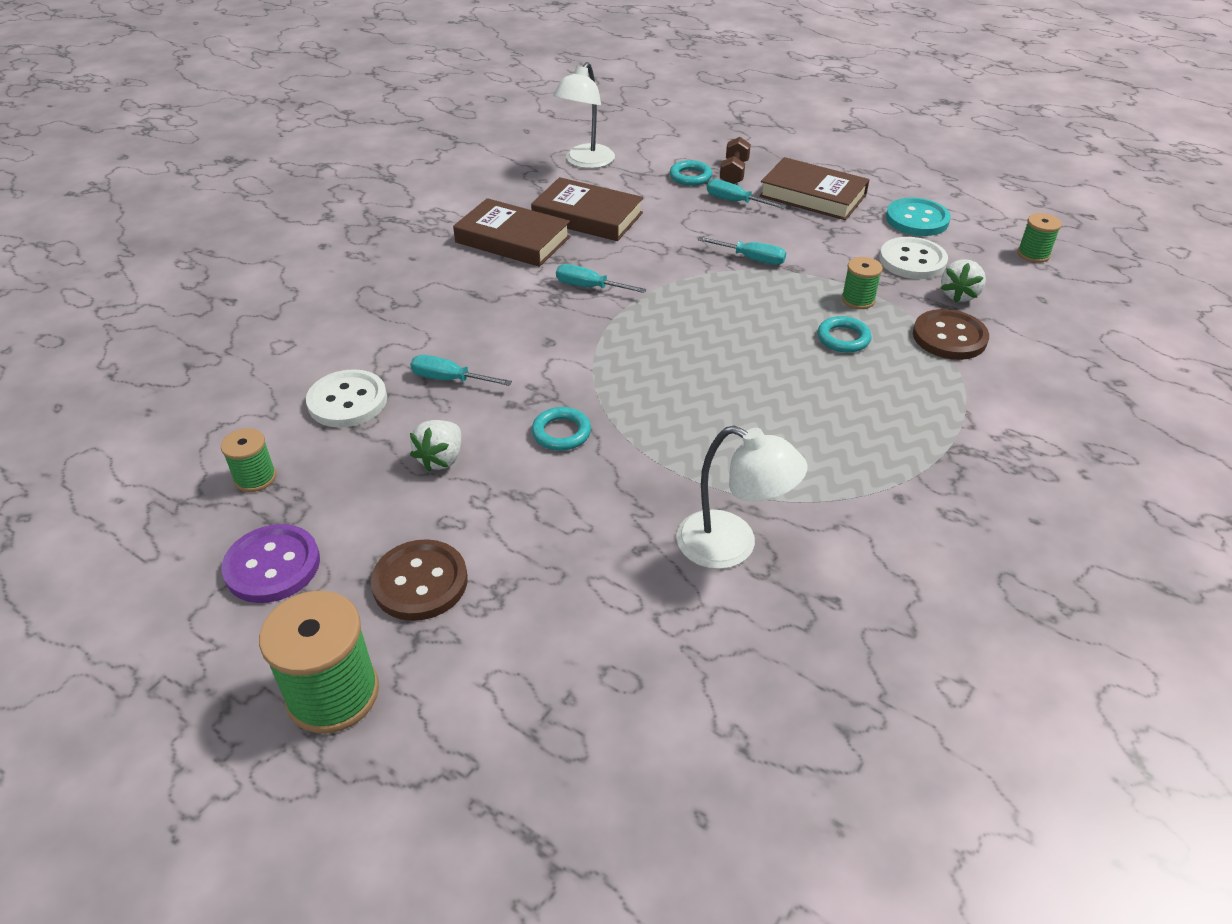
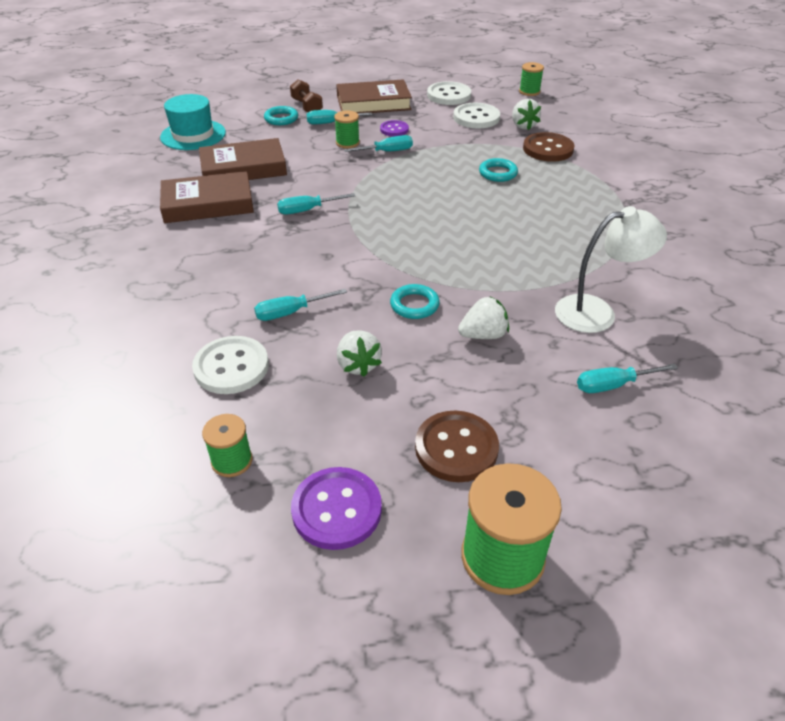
camera: 40 degrees left, 0 degrees up
(584, 499) = (483, 335): none -> white strawberry
(585, 162) = (193, 135): white lamp -> turquoise hat
(639, 626) = (613, 385): none -> turquoise screwdriver
(794, 236) = (394, 129): none -> purple button
(858, 300) = (477, 149): green spool -> green spool (347, 143)
(917, 219) = (448, 95): turquoise button -> white button

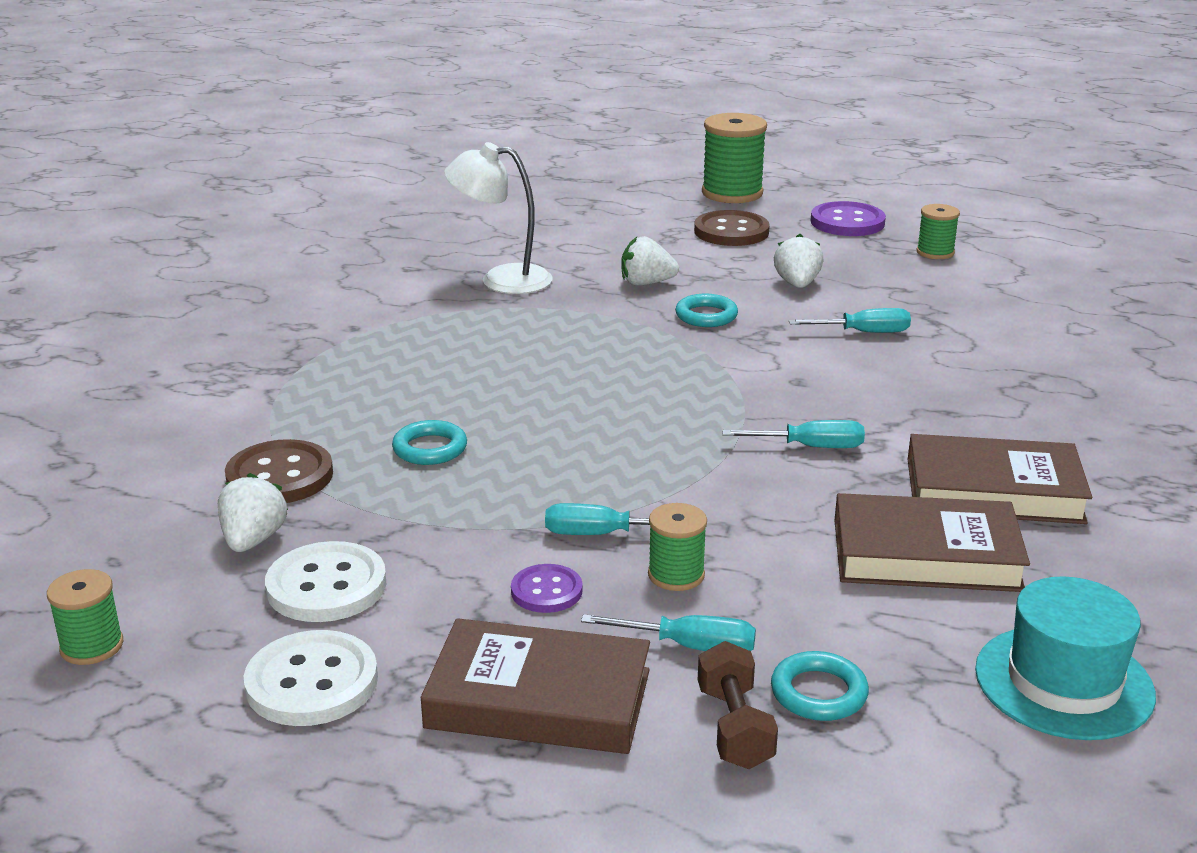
camera: 160 degrees left, 15 degrees down
(231, 367) = (938, 302): white button -> none
(613, 385) = (553, 239): turquoise screwdriver -> none

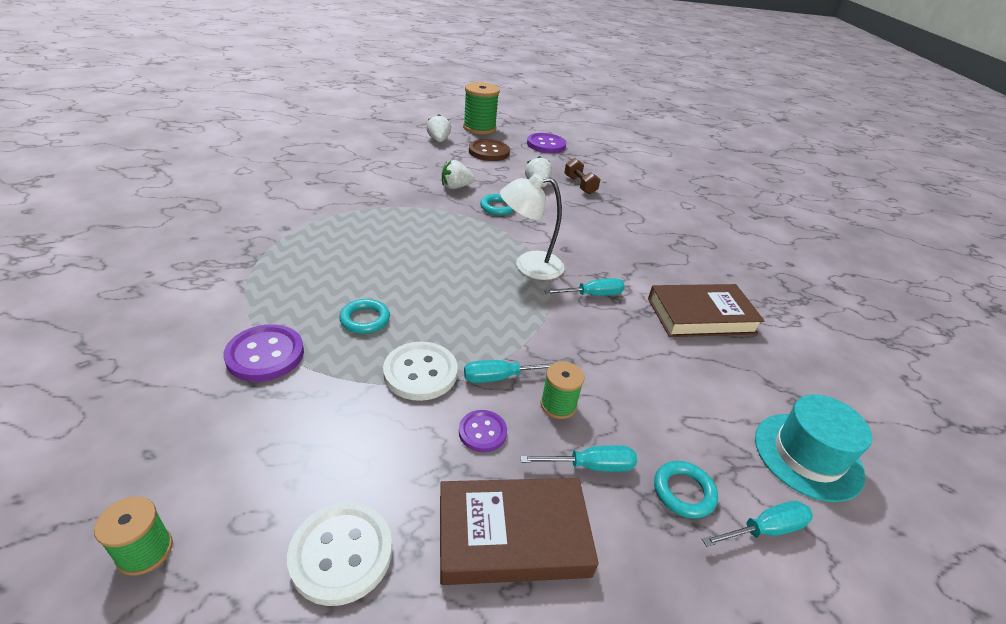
camera: 20 degrees left, 10 degrees up
(253, 540) = (259, 416): white strawberry -> white strawberry (438, 140)
(280, 476) = (265, 355): brown button -> purple button
(326, 586) = (326, 452): white button -> white button (420, 372)
(501, 279) = (370, 188): white lamp -> white lamp (529, 266)
(734, 727) = (648, 535): brown dumbbell -> brown dumbbell (580, 185)
(863, 332) = (585, 214): turquoise screwdriver -> turquoise screwdriver (764, 530)
(926, 555) = (689, 368): brown book -> none
(935, 252) = (597, 162): green spool -> none

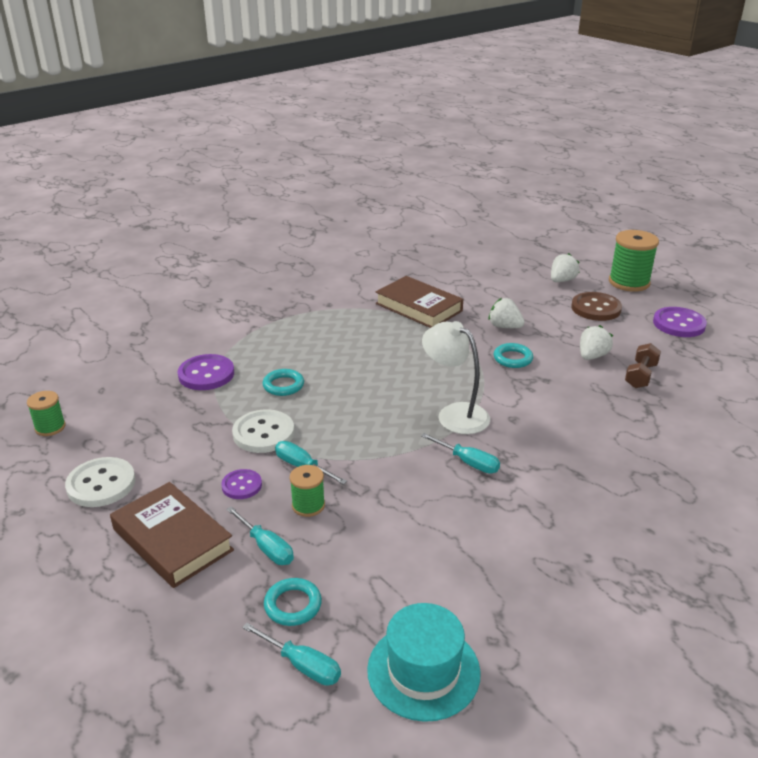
camera: 55 degrees right, 5 degrees down
(701, 316) = (539, 536): brown book -> brown book (418, 307)

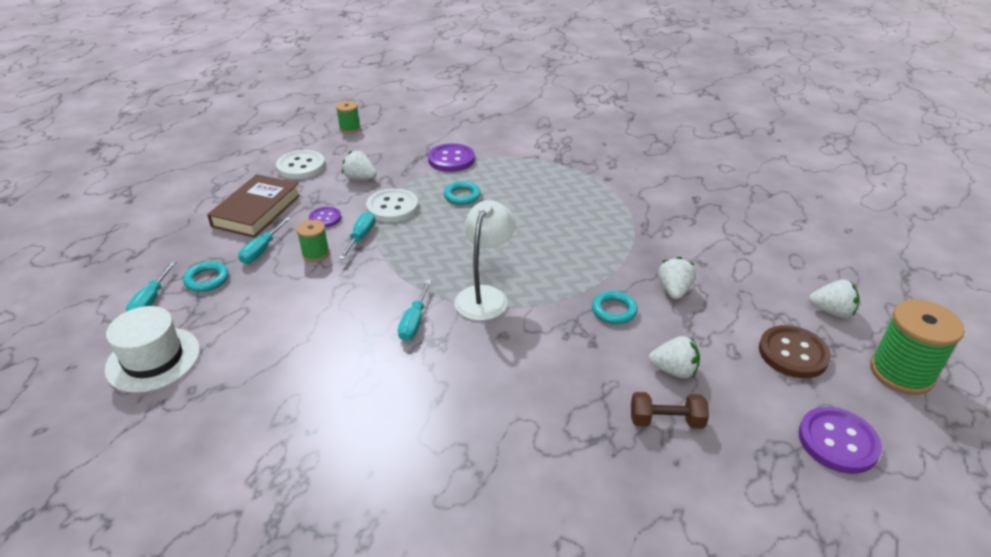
camera: 65 degrees right, 5 degrees up
(180, 443) = (360, 178): none -> white strawberry
(418, 307) = (654, 227): brown book -> none
(423, 671) = (153, 359): turquoise hat -> white hat

